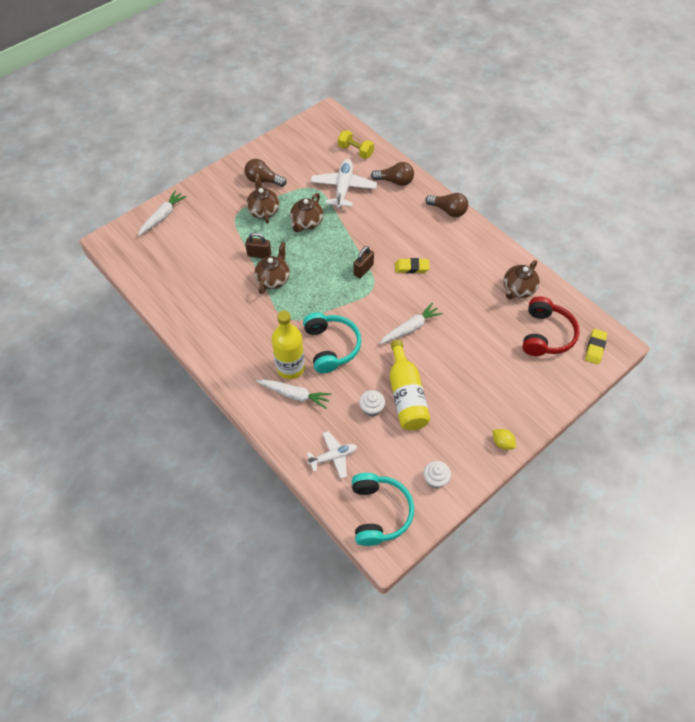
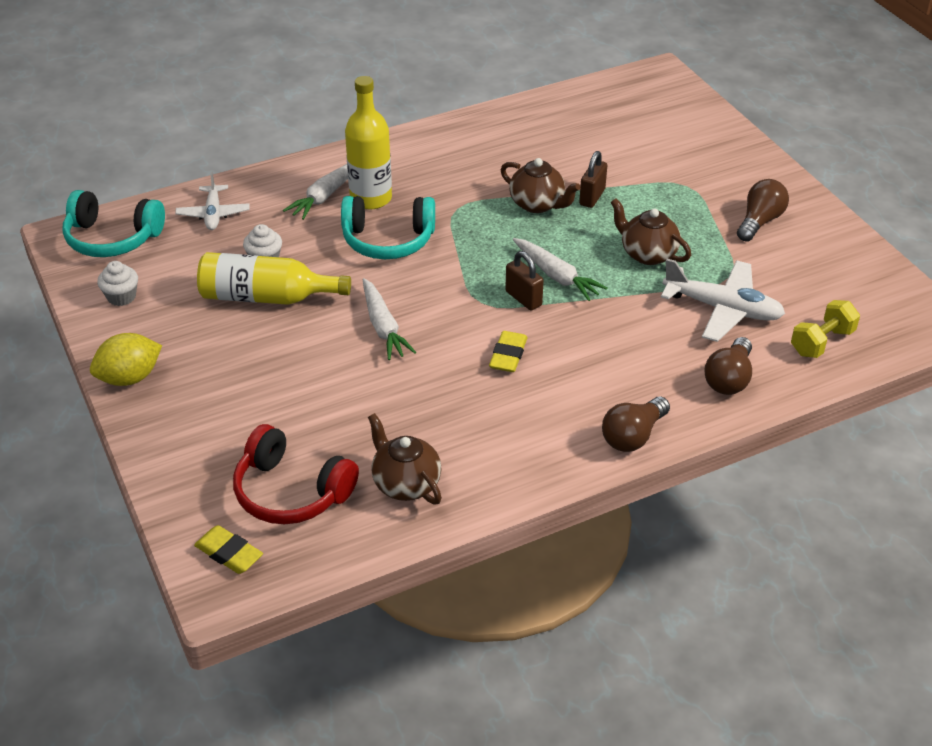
camera: 105 degrees right, 15 degrees down
(163, 216) = (697, 119): white carrot -> white carrot (556, 276)
(263, 211) = (686, 213): brown teapot -> none
(502, 443) = (130, 378): yellow lemon -> yellow lemon, size x1.67

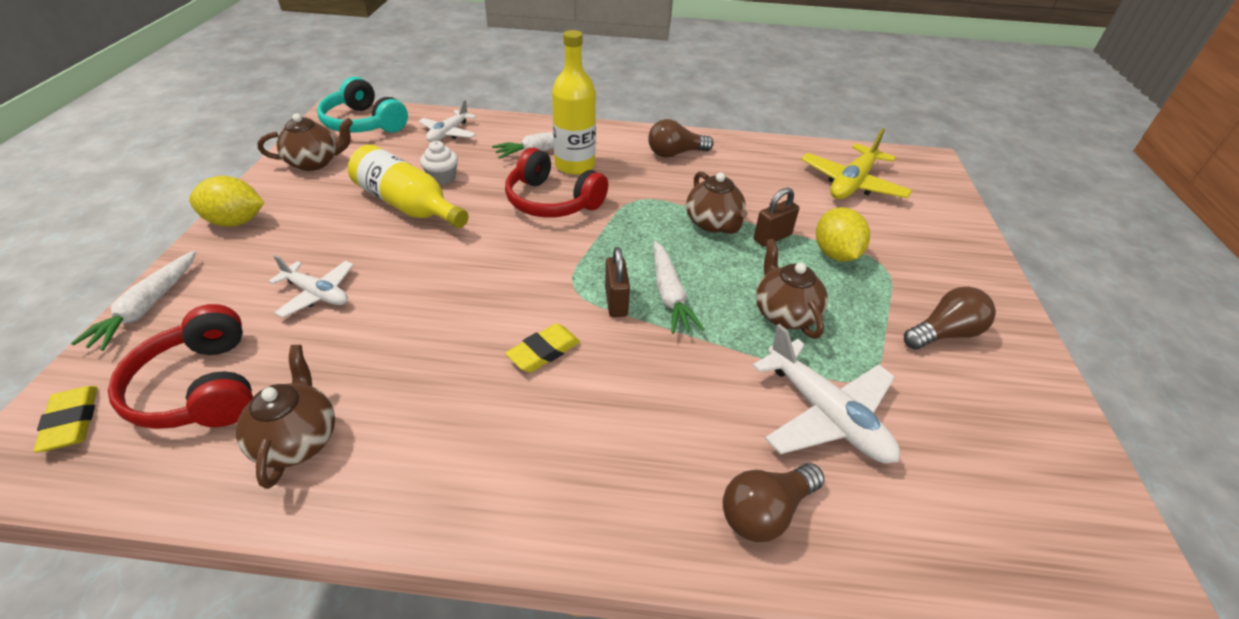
camera: 30 degrees right, 0 degrees up
(121, 297) = (315, 162): white cupcake -> brown teapot
(287, 397) = (317, 294): none -> white plane
(383, 327) = (465, 270): white carrot -> white carrot (147, 307)
(388, 240) = (552, 201): turquoise headphones -> red headphones
(615, 121) = (852, 183): none -> yellow plane
(633, 436) = (581, 525): brown light bulb -> brown light bulb (675, 153)
(648, 191) = (835, 254): none -> yellow lemon
(822, 342) = (933, 526): yellow dumbbell -> none

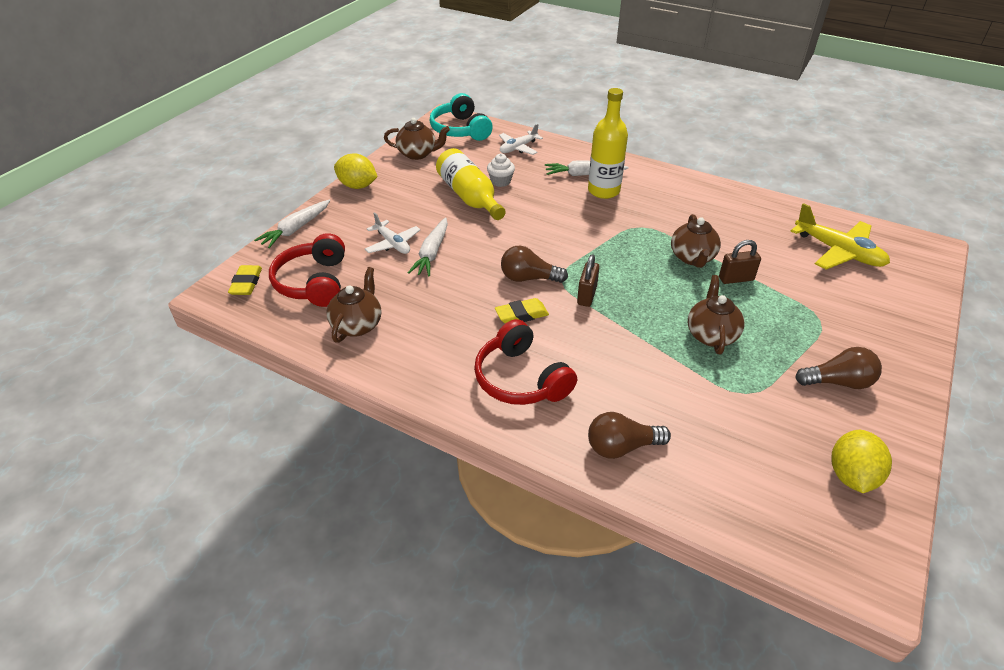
camera: 25 degrees right, 0 degrees up
(552, 201) = (573, 215): red headphones -> red headphones (521, 379)
(669, 295) = (628, 300): white carrot -> white carrot (432, 253)
(675, 153) = (691, 196): brown light bulb -> brown light bulb (529, 278)
(825, 414) = (700, 406): white plane -> none
(835, 254) = (783, 303): yellow lemon -> yellow lemon (851, 476)
(852, 183) = (838, 252): yellow plane -> yellow plane turned 105 degrees counterclockwise

